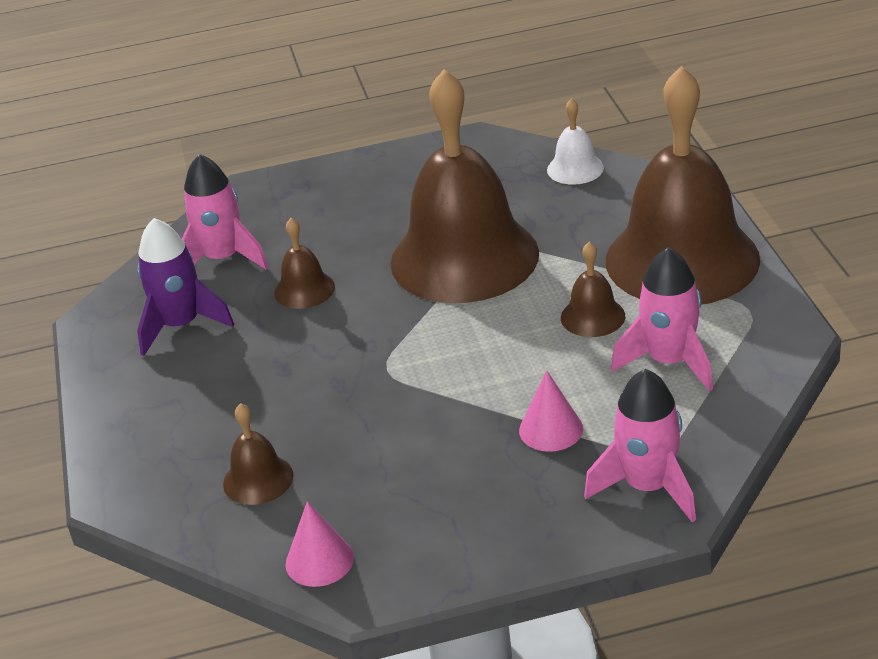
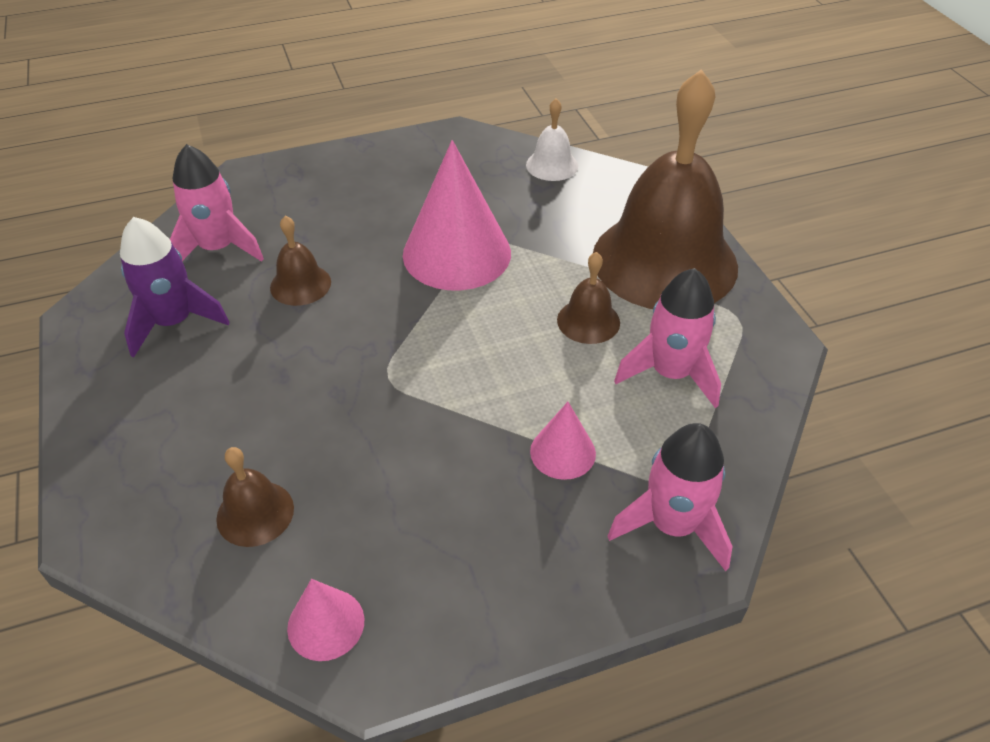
camera: 10 degrees left, 10 degrees up
(464, 257) = (457, 253): brown bell -> pink cone

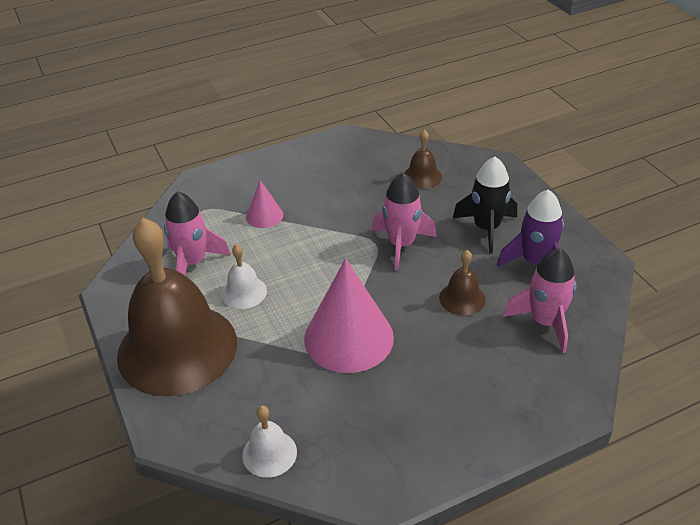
camera: 175 degrees right, 5 degrees down
(206, 384) = (486, 228): none -> black rocket
(326, 624) = (371, 146): pink cone -> none
(588, 321) = (244, 292): brown bell -> white bell
(672, 525) = (209, 191): pink rocket -> pink rocket (401, 244)

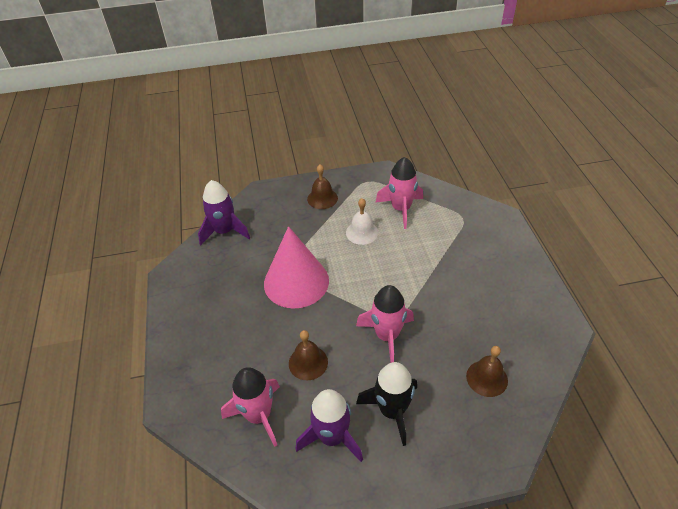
camera: 105 degrees right, 5 degrees up
(177, 348) = (322, 198): brown bell -> brown bell, size x0.41
(264, 215) = (447, 252): pink cone -> none
(269, 453) = (224, 231): white bell -> purple rocket

